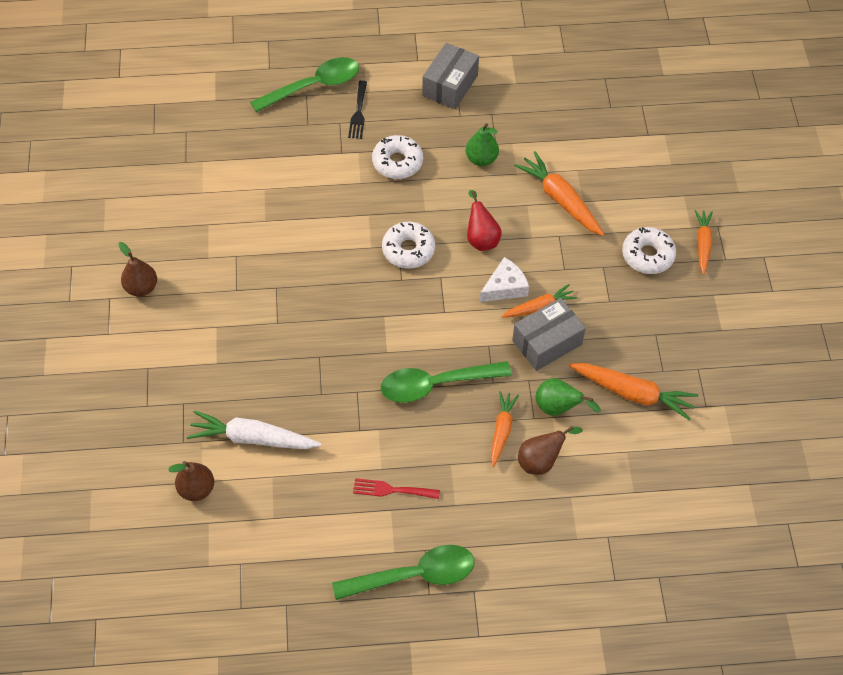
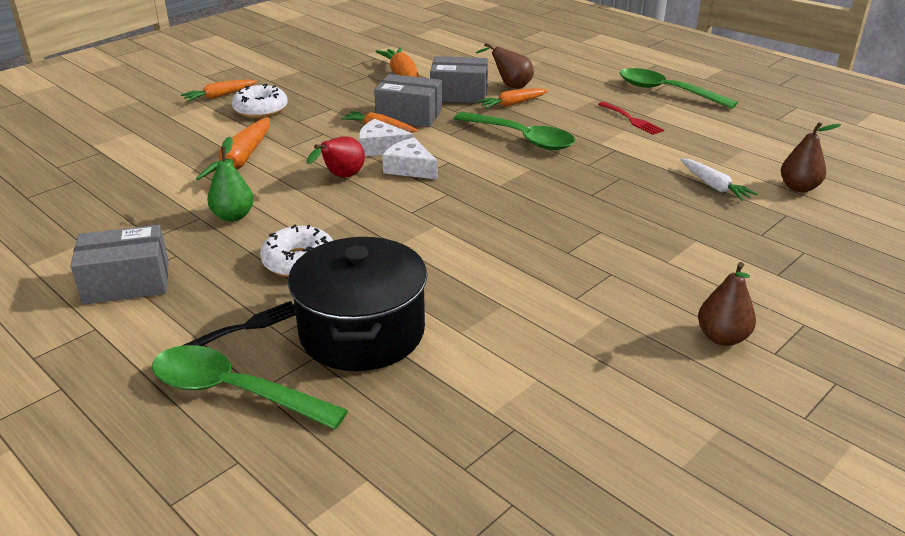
camera: 130 degrees left, 25 degrees down
(253, 438) = (714, 186): white carrot -> white carrot, size x0.63
(306, 151) = (362, 332): none -> black pot
(408, 250) = (409, 204): white donut -> none
(456, 283) = (410, 168): none -> white cheese
(558, 408) = (459, 94): green pear -> grey box

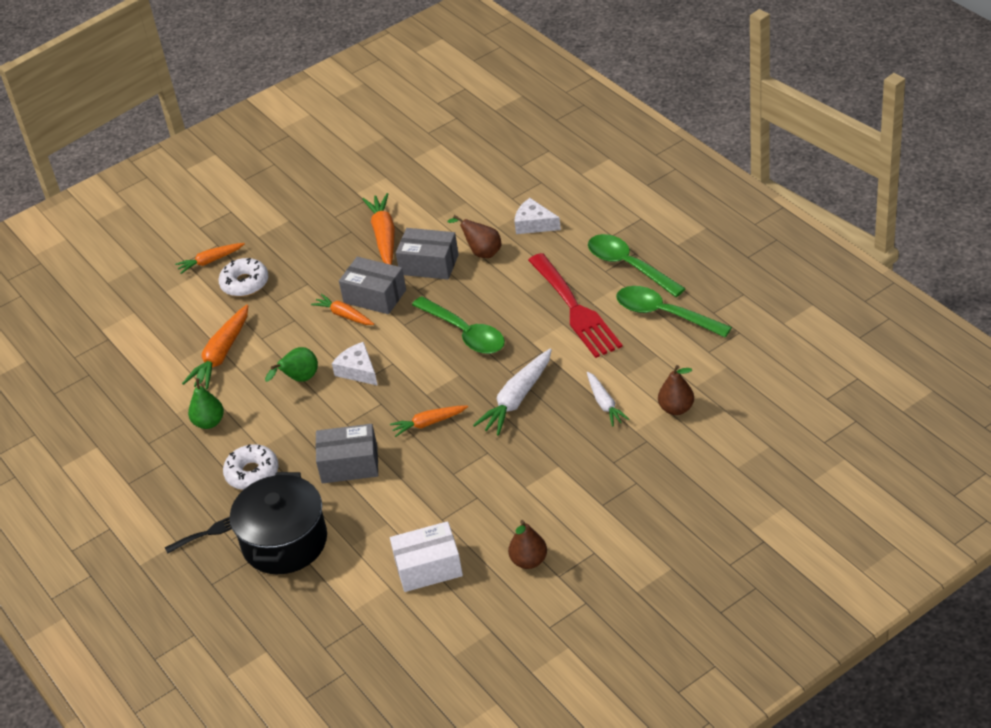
camera: 15 degrees right, 10 degrees up
(127, 282) = (130, 488): grey box -> grey box (349, 464)
(234, 391) = (196, 585): green spoon -> green spoon (664, 314)
(341, 177) = (299, 379): red pear -> green pear
(381, 148) = (340, 342): white cheese -> white cheese (534, 224)
(513, 104) = (474, 282): orange carrot -> orange carrot (428, 423)
(583, 352) = (428, 567): none -> white box
(609, 185) = (517, 399): none -> white carrot
(631, 120) = (575, 309): red fork -> red fork, size x2.11

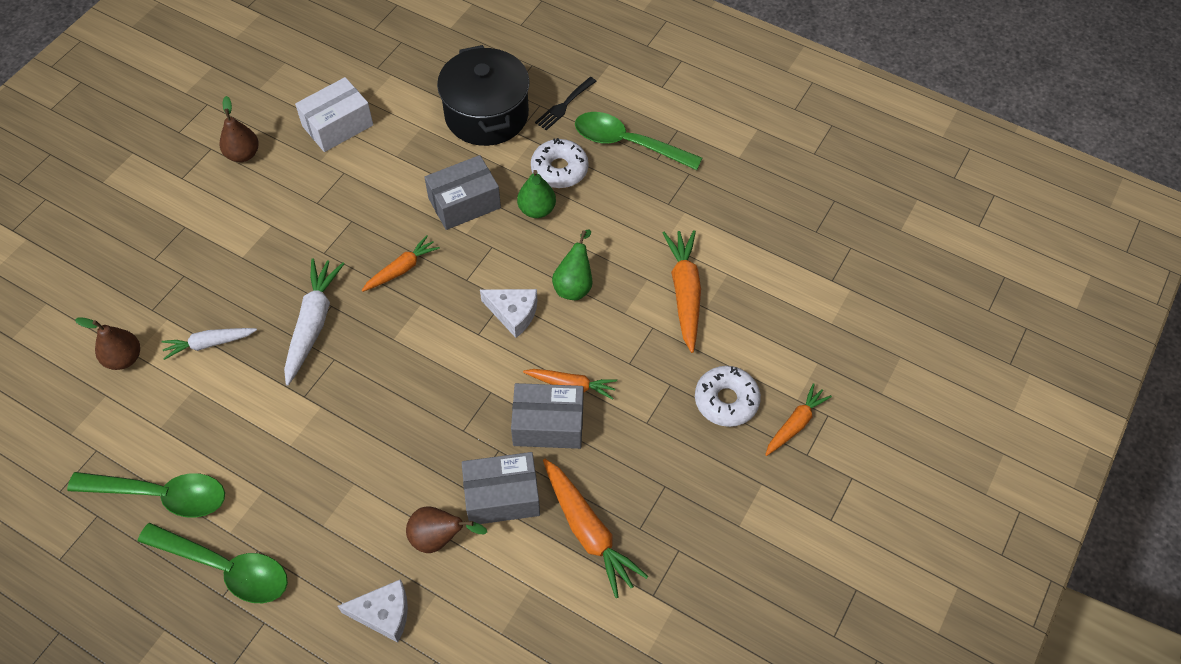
camera: 150 degrees right, 15 degrees up
(209, 422) = (641, 210): green pear -> green pear (537, 209)
(465, 333) = (409, 398): green spoon -> green spoon (628, 143)
(575, 309) = (280, 472): red fork -> none
(604, 403) = (209, 344): white carrot -> white carrot turned 60 degrees counterclockwise

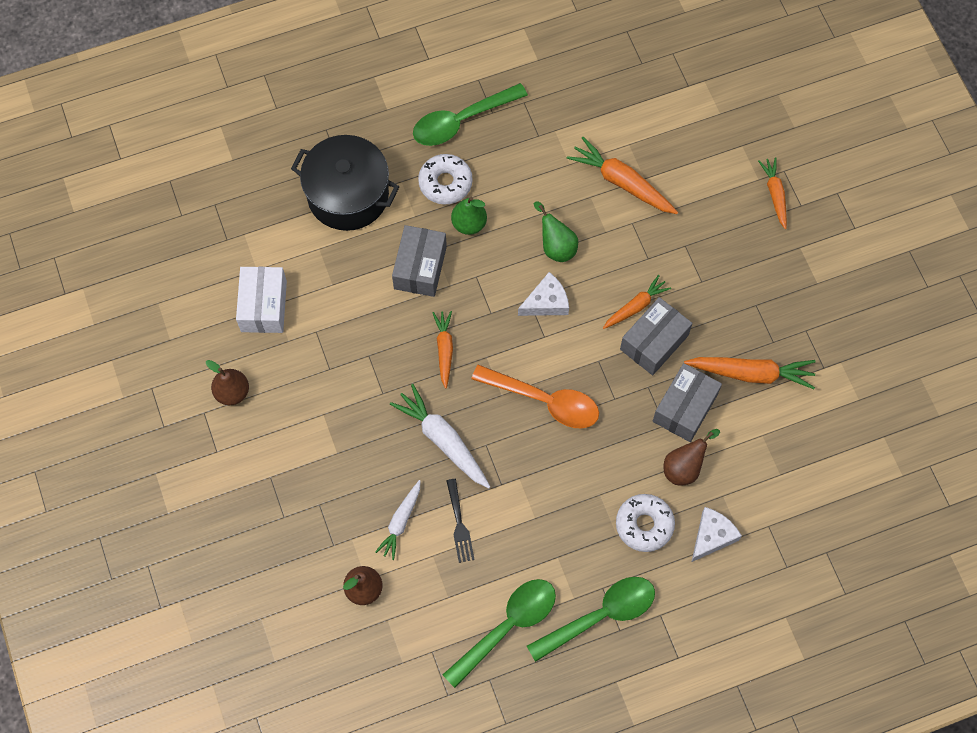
camera: 50 degrees left, 10 degrees up
(414, 375) = (544, 400): none -> orange spoon
(564, 105) = (387, 136): black fork -> black fork (459, 524)
(726, 400) = (725, 221): white donut -> white donut (644, 525)

